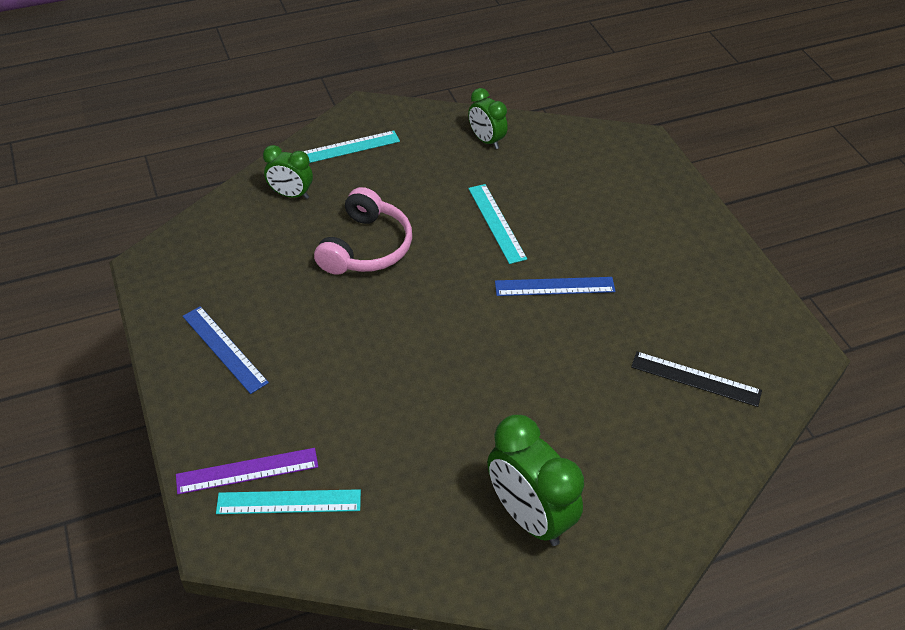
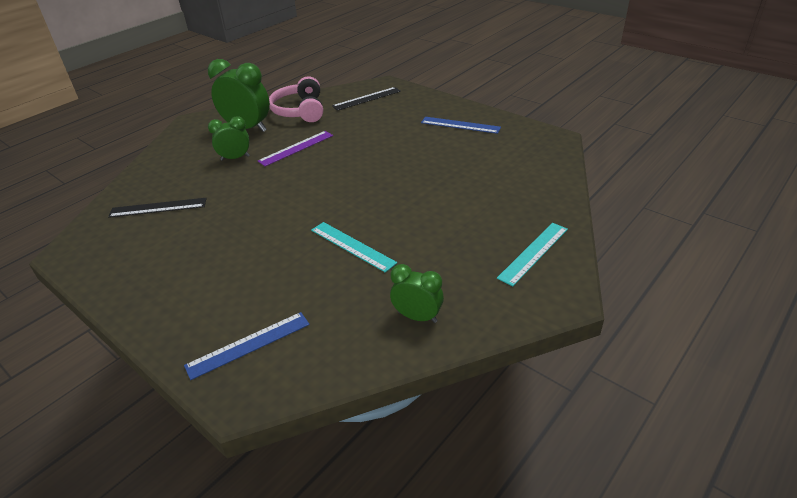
camera: 155 degrees right, 10 degrees down
(247, 471) = (396, 99): purple ruler -> purple ruler (296, 148)
(289, 502) = (366, 98): turquoise ruler -> black ruler
(291, 194) = (528, 202): green clock -> green clock (235, 158)
(366, 247) = (436, 193): pink headphones -> pink headphones (300, 110)
(554, 286) = (280, 222): blue ruler -> blue ruler (248, 344)

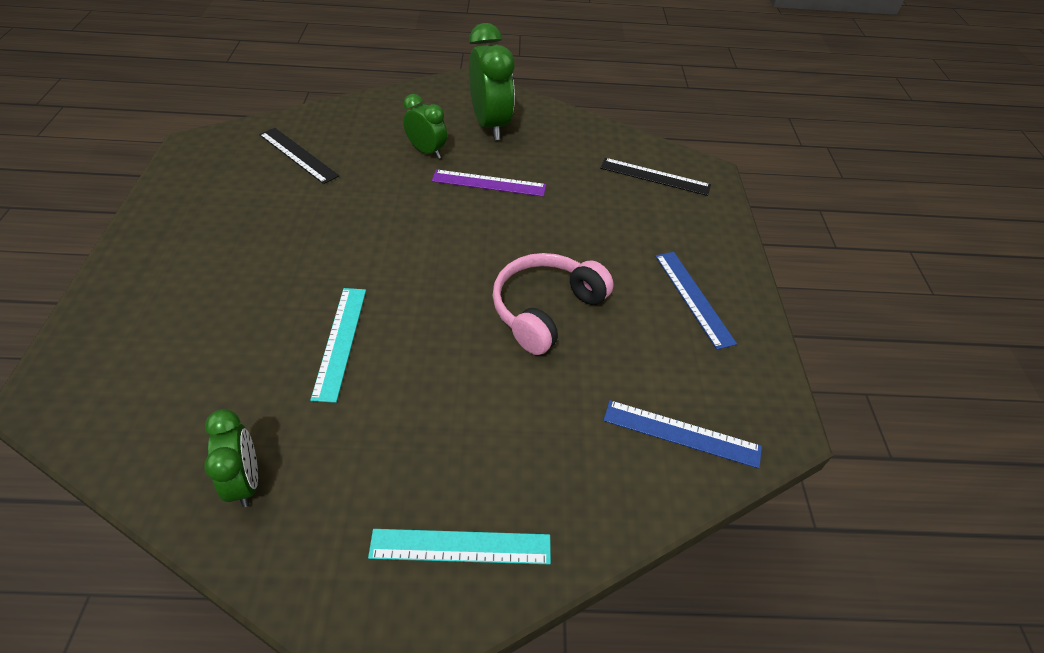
camera: 45 degrees right, 10 degrees up
(248, 344) = (123, 355): blue ruler -> blue ruler (681, 433)
(300, 110) = (567, 141): pink headphones -> pink headphones (546, 310)

